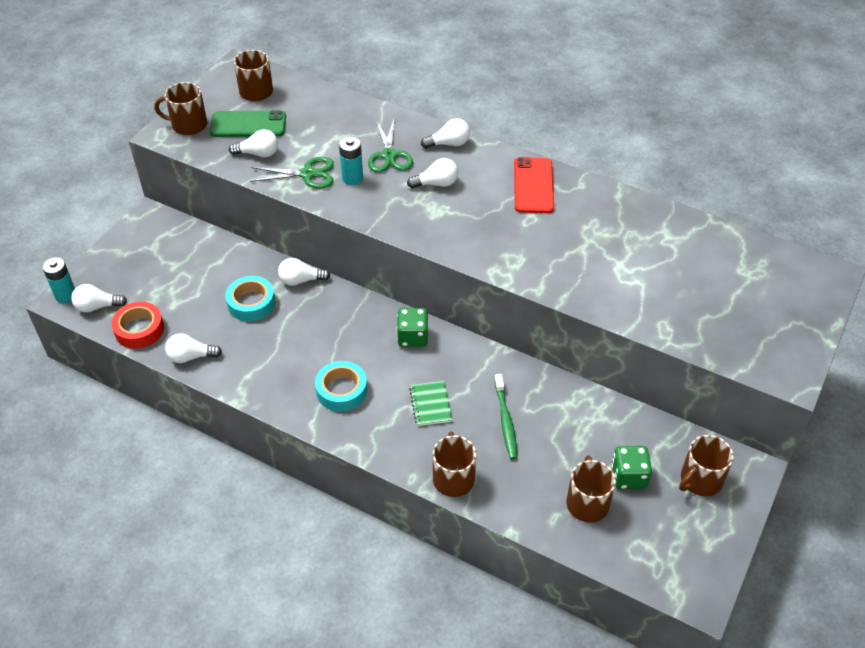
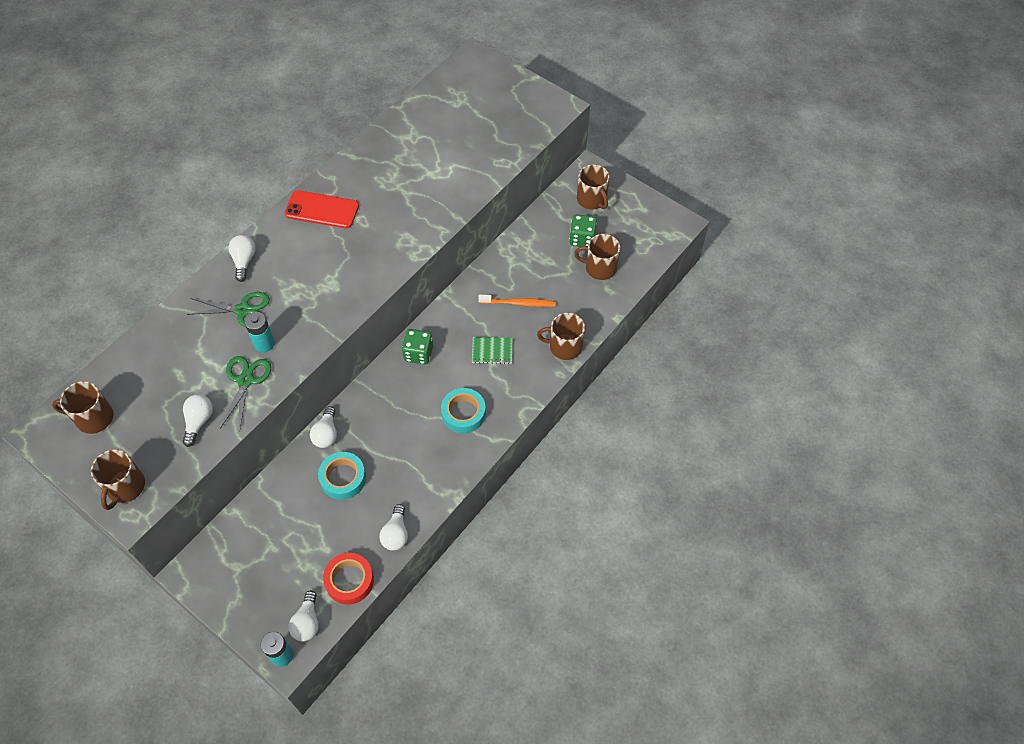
camera: 80 degrees left, 10 degrees up
(248, 124) = (148, 428): green phone -> none
(436, 184) = (295, 279): white light bulb -> none
(505, 421) = (519, 303): green toothbrush -> orange toothbrush

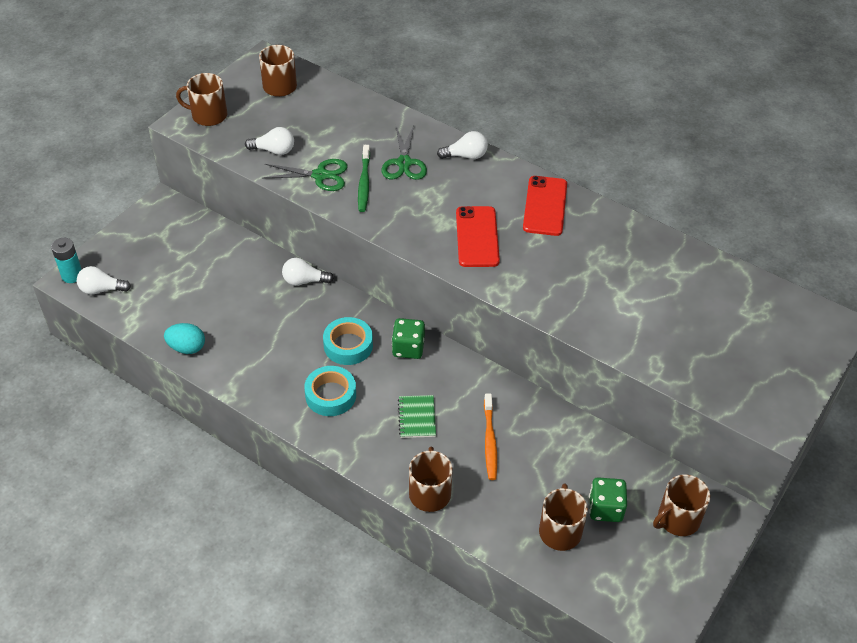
camera: 85 degrees right, 10 degrees down
(264, 344) = (364, 183): turquoise battery -> green toothbrush
(343, 478) = (252, 299): turquoise tape -> turquoise tape (348, 345)
(349, 580) = (140, 316): red tape -> none
(351, 261) = (477, 237): none -> red phone
(396, 534) = (187, 348): white light bulb -> turquoise egg

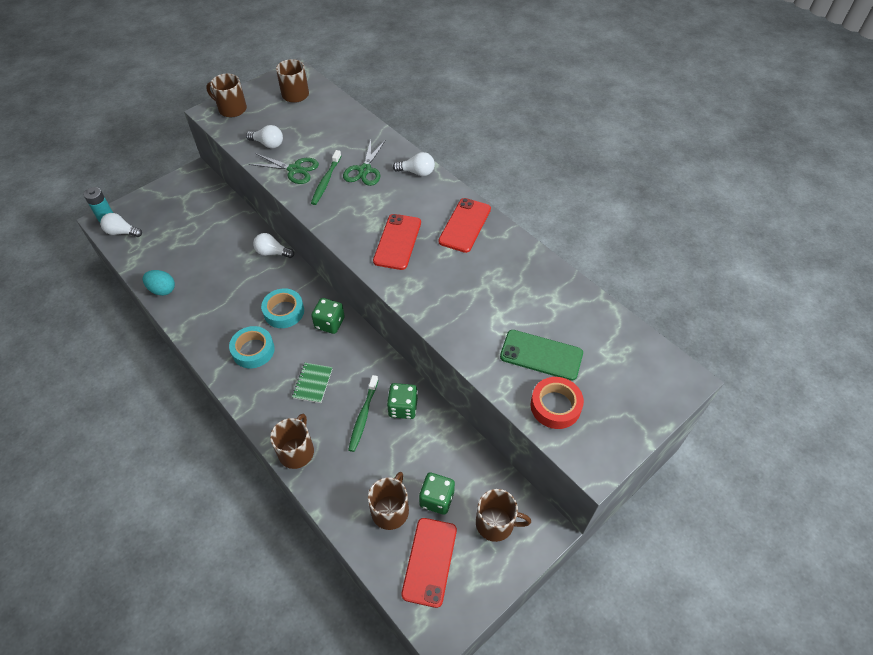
camera: 15 degrees right, 5 degrees up
(489, 441) = (363, 416): orange toothbrush -> green toothbrush
(530, 423) = (403, 408): none -> green dice
(622, 572) = (429, 561): none -> red phone
(677, 519) = (496, 523): brown mug -> brown mug turned 150 degrees counterclockwise
(681, 328) = (541, 355): none -> green phone
(715, 375) = (555, 406): none -> red tape

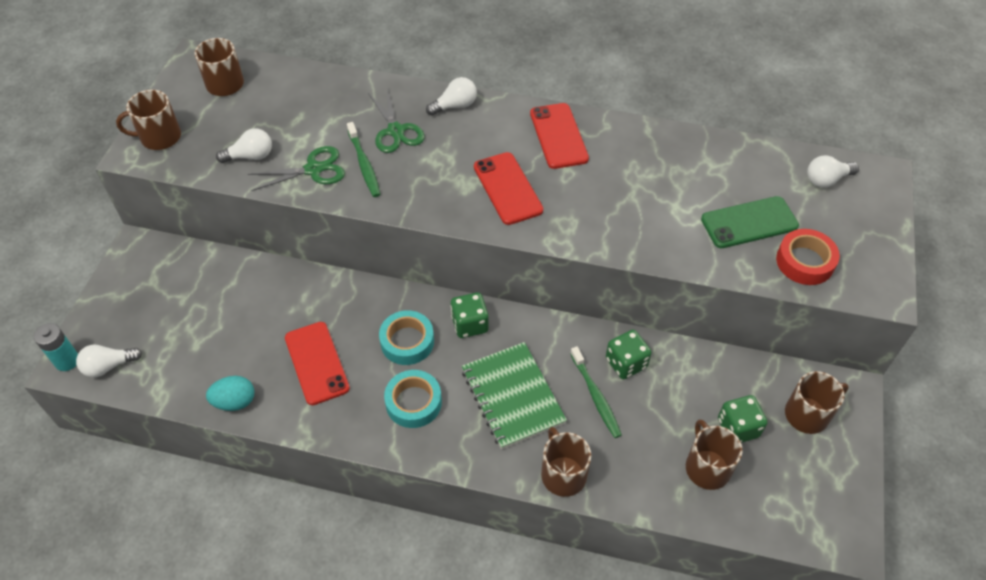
camera: 35 degrees left, 0 degrees up
(272, 252) = (330, 286): white light bulb -> white light bulb (826, 180)
(313, 383) = (512, 396): green notebook -> green notebook, size x1.86
(429, 561) = (785, 488): red phone -> red phone (316, 363)

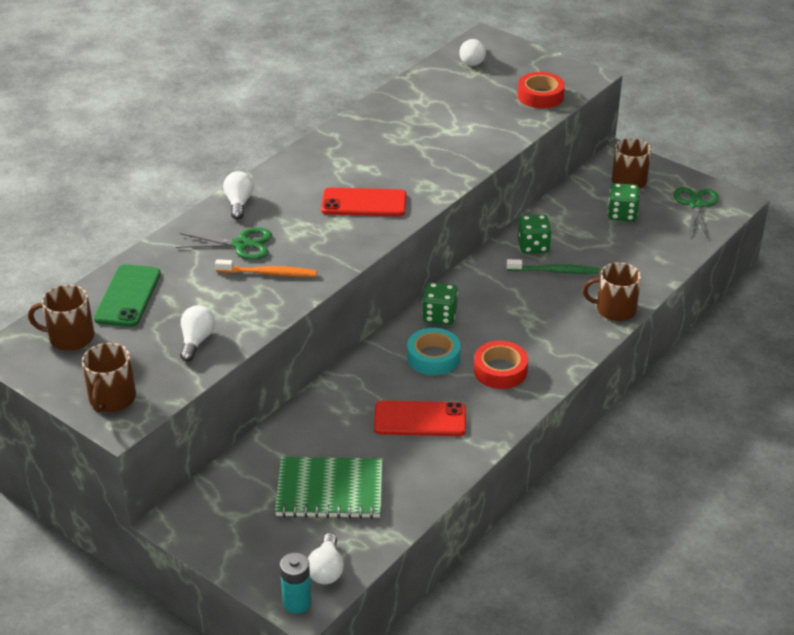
camera: 65 degrees left, 15 degrees down
(235, 401) = (429, 483): turquoise egg -> none
(313, 169) = (249, 305): green scissors -> green scissors (696, 205)
(364, 164) = (269, 273): green toothbrush -> orange toothbrush
(413, 402) = (500, 370): turquoise tape -> red tape
(512, 396) = (528, 314): green notebook -> green notebook (330, 490)
(558, 136) = (325, 160): red phone -> none
(707, 467) = (646, 239): brown mug -> none
(749, 222) = (488, 105): green phone -> green phone (128, 296)

